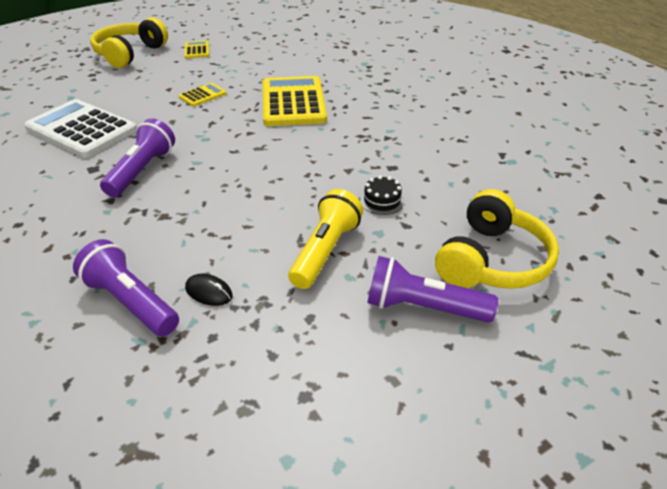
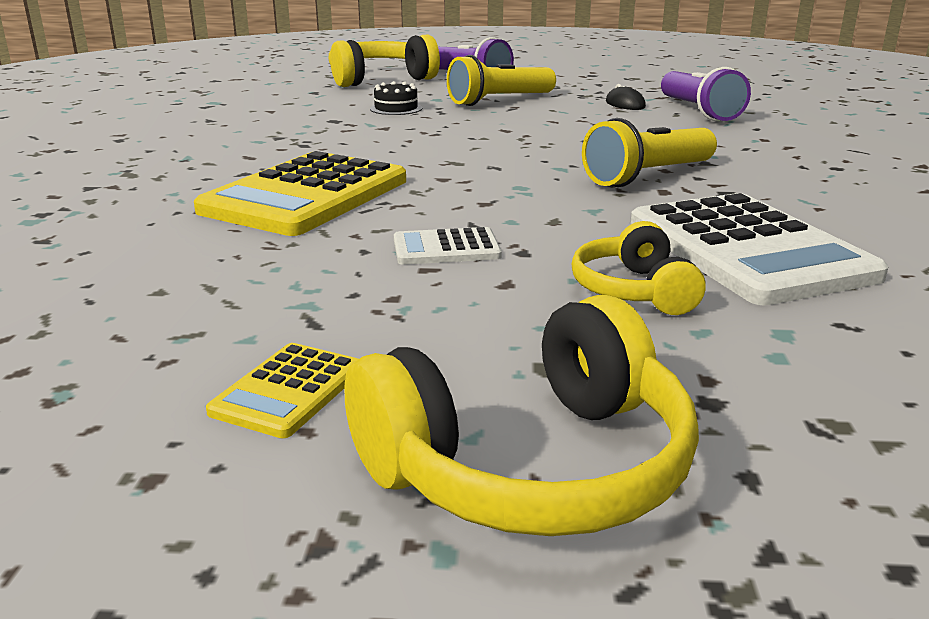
camera: 145 degrees left, 15 degrees down
(123, 98) = (634, 291): none -> yellow headphones
(142, 170) = (648, 176): purple flashlight -> yellow flashlight
(202, 95) = (446, 248): yellow calculator -> white calculator

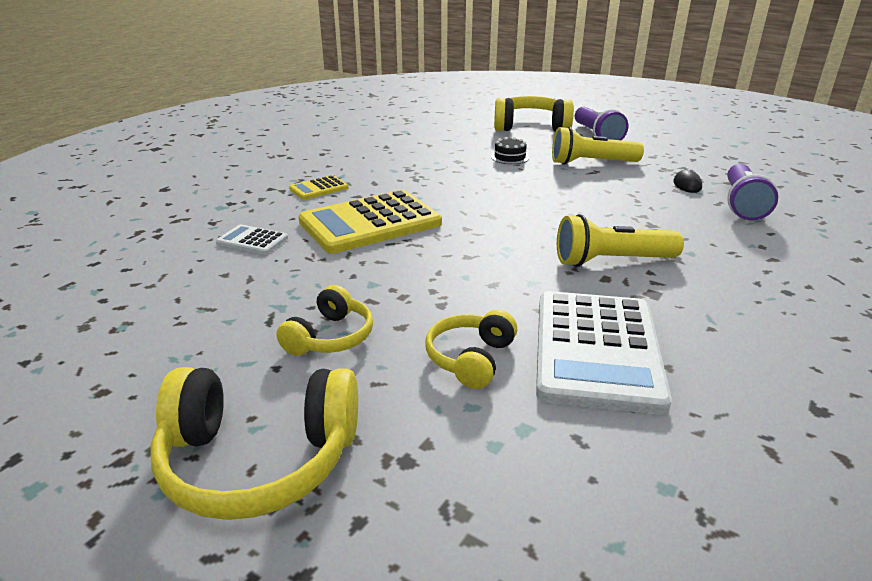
camera: 30 degrees right, 5 degrees up
(288, 391) = (208, 362): yellow calculator -> yellow calculator (319, 188)
(430, 316) = (330, 337): none -> yellow headphones
(446, 248) = (399, 288): white calculator -> white calculator (252, 241)

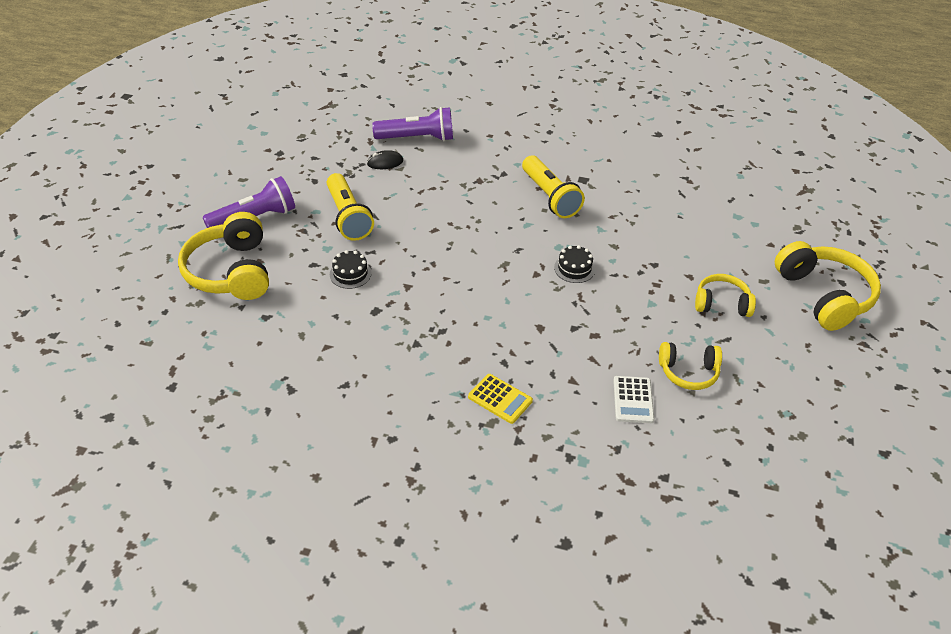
camera: 110 degrees left, 15 degrees up
(370, 223) = (558, 334): yellow calculator -> none
(463, 250) = (574, 268): none -> black cake
(470, 359) = (699, 242): yellow headphones -> yellow headphones (688, 372)
(596, 350) = (658, 198): white calculator -> none

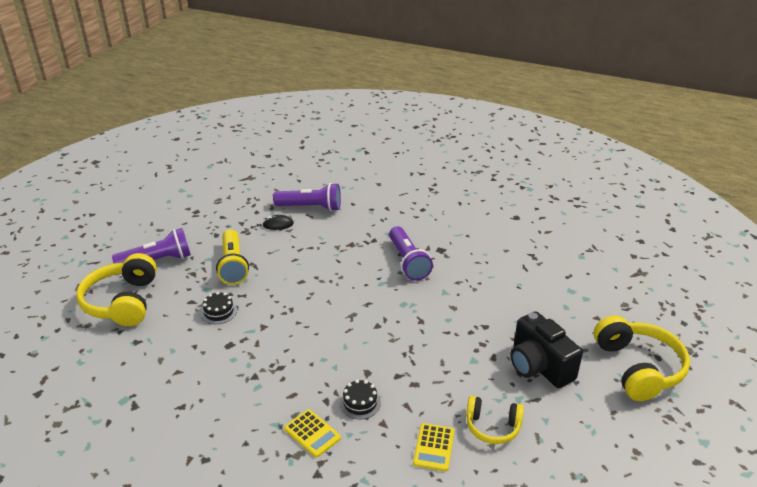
camera: 10 degrees right, 10 degrees down
(550, 197) = (408, 262): yellow flashlight -> purple flashlight
(574, 268) = (412, 324): black cake -> black cake (360, 403)
(633, 400) = (434, 447): white calculator -> yellow calculator
(722, 303) = (539, 366): yellow headphones -> black camera

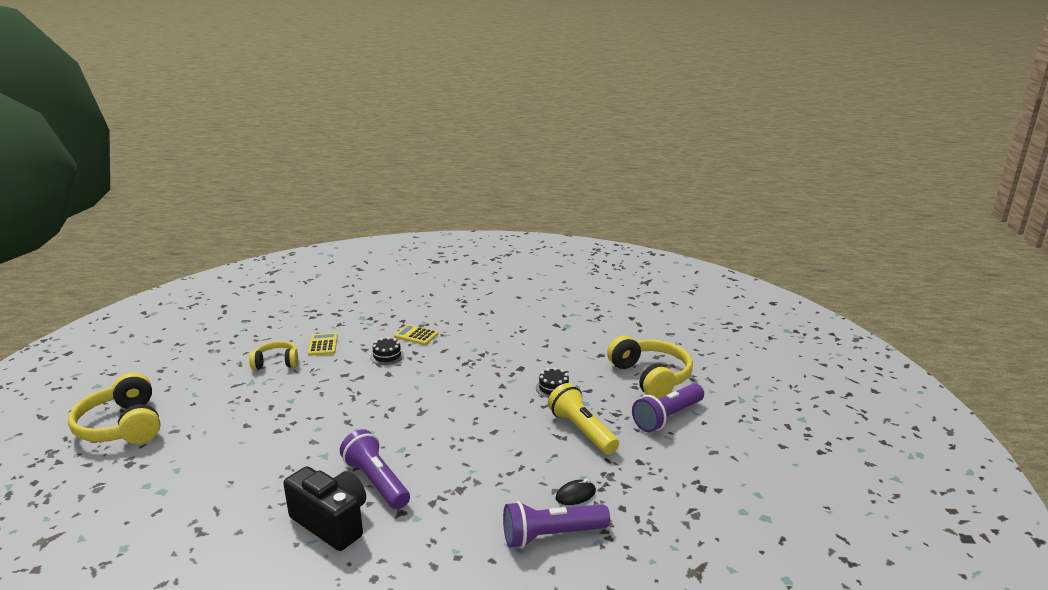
camera: 160 degrees right, 10 degrees down
(539, 366) = (226, 408): black camera -> black camera (332, 522)

